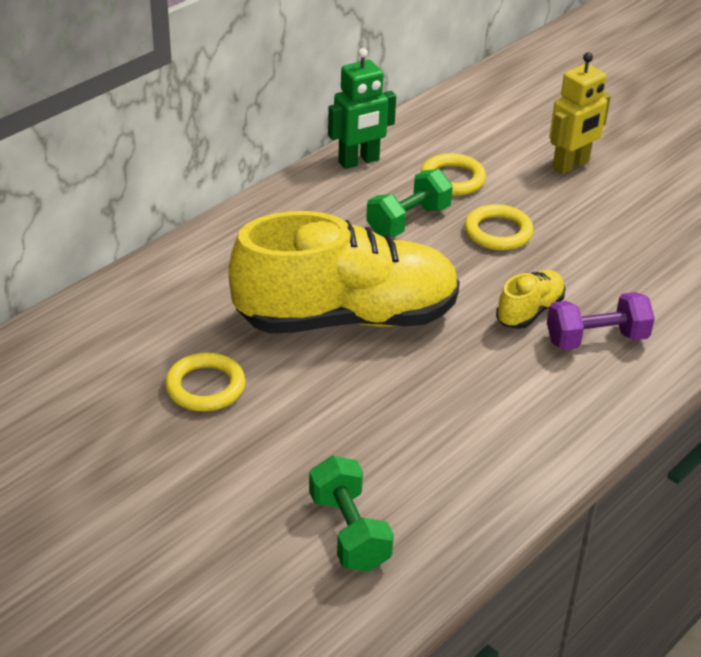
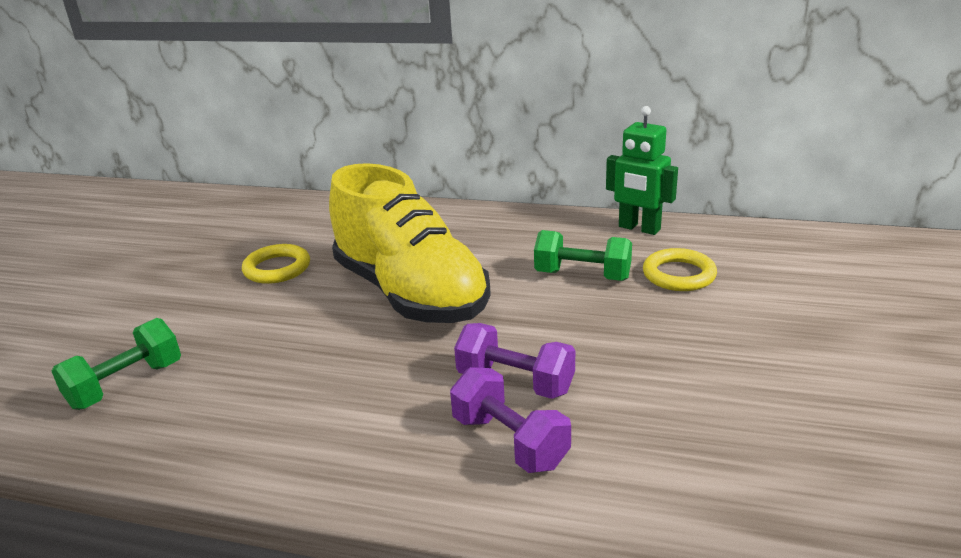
camera: 65 degrees right, 10 degrees down
(498, 232) = (626, 324): yellow ring -> none
(529, 311) = (515, 382): yellow shoe -> purple dumbbell
(571, 165) = (811, 328): yellow robot -> none

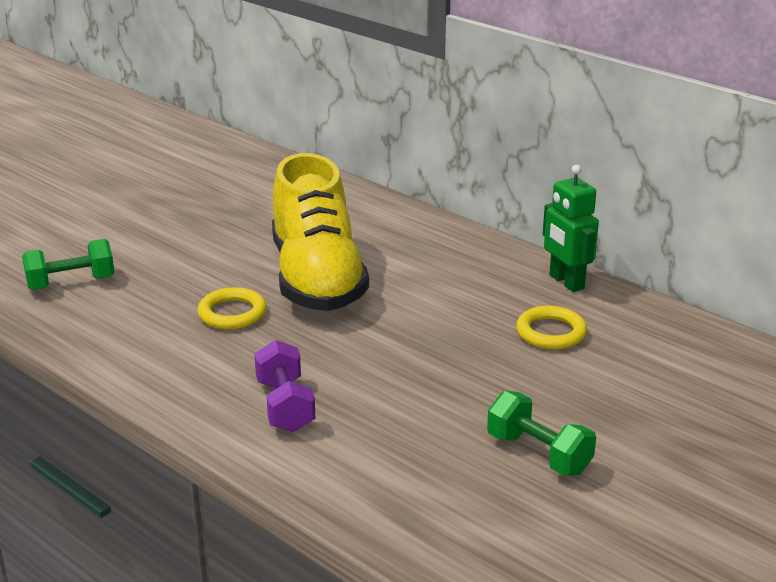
camera: 25 degrees right, 0 degrees up
(277, 268) = (235, 227): yellow ring -> yellow ring (232, 313)
(515, 382) = (329, 369): purple dumbbell -> none
(582, 275) = (468, 307): green dumbbell -> green dumbbell (538, 454)

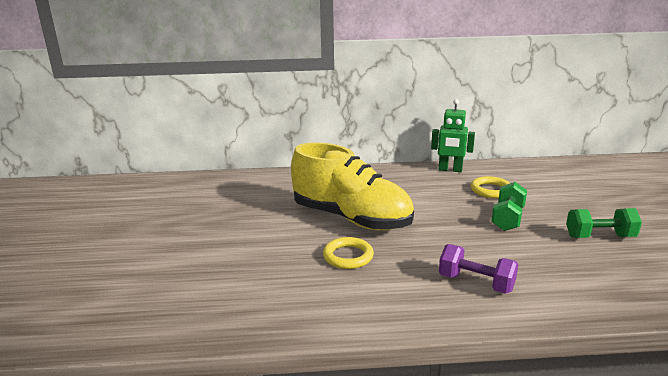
camera: 45 degrees left, 5 degrees down
(71, 283) = (213, 295): green dumbbell -> green dumbbell (507, 218)

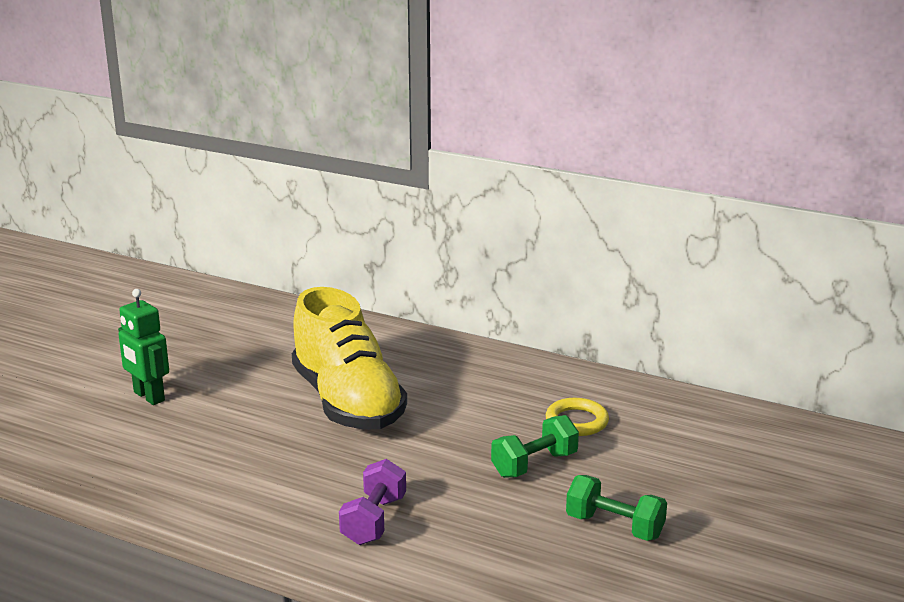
camera: 30 degrees right, 0 degrees up
(348, 256) = (283, 444): yellow ring -> none
(450, 170) = (569, 376): green robot -> green robot (148, 396)
(476, 283) = (374, 520): purple dumbbell -> purple dumbbell turned 45 degrees clockwise

